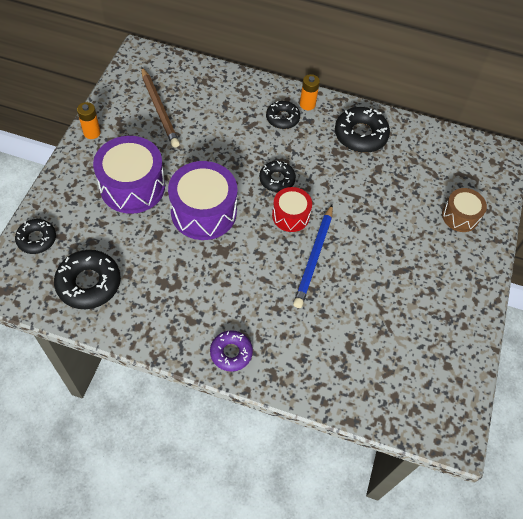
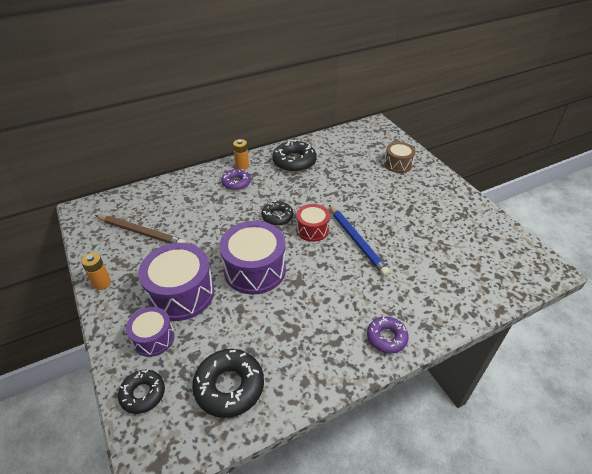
camera: 40 degrees left, 15 degrees down
(81, 205) = (153, 338): none -> purple drum
(282, 118) = (236, 183): black donut -> purple donut

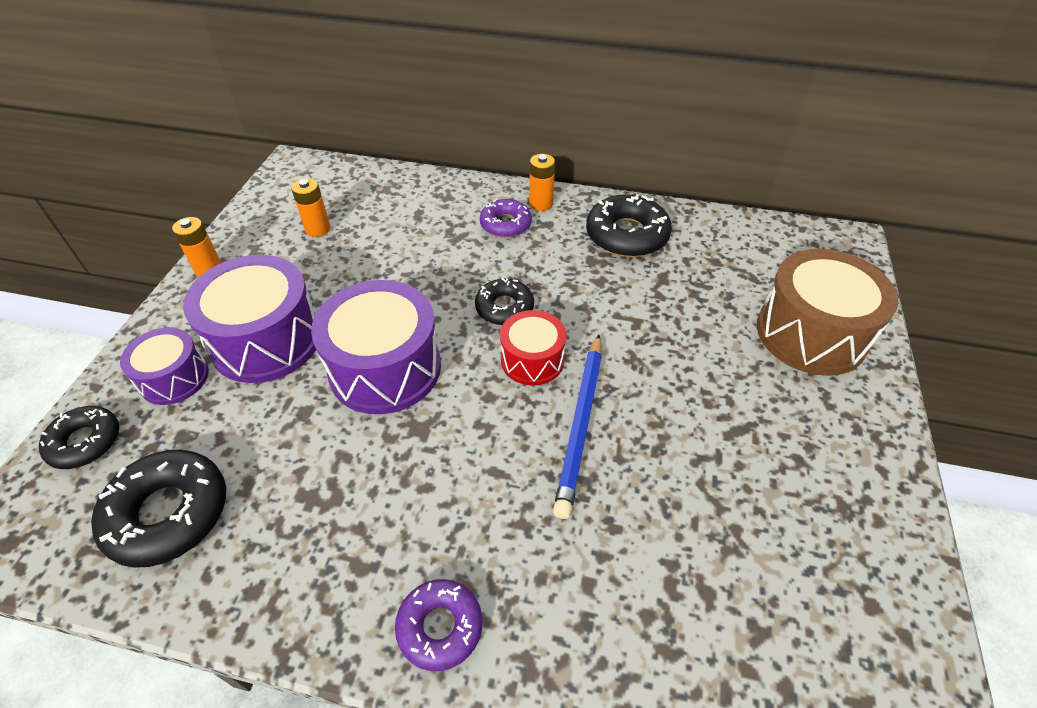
camera: 40 degrees right, 5 degrees up
(141, 232) = (318, 229): brown pencil -> orange battery
(398, 164) = (811, 333): brown drum -> brown drum, size x1.73

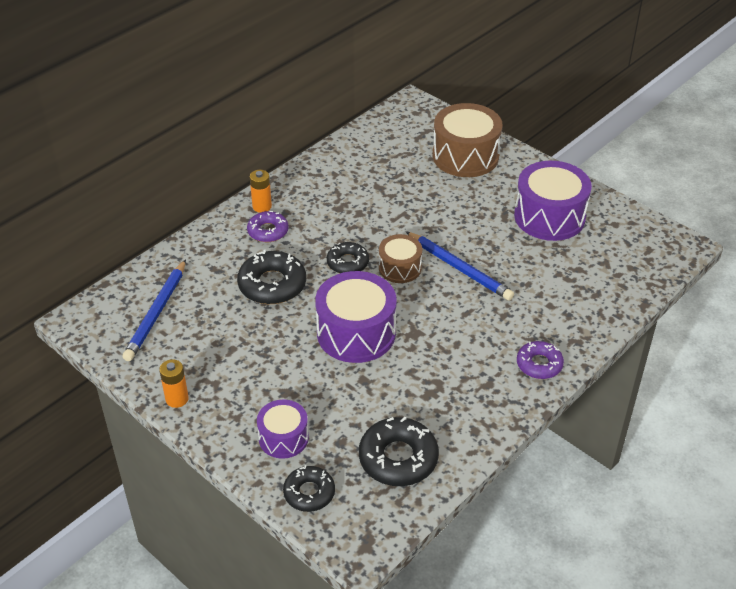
camera: 60 degrees left, 5 degrees down
(266, 340) = (284, 383): purple drum -> purple drum (549, 217)
(318, 229) = (183, 327): orange battery -> none
(328, 204) = (156, 313): none -> blue pencil
(532, 360) = (400, 268): red drum -> brown drum
(627, 235) = (329, 183): black donut -> black donut (272, 285)

